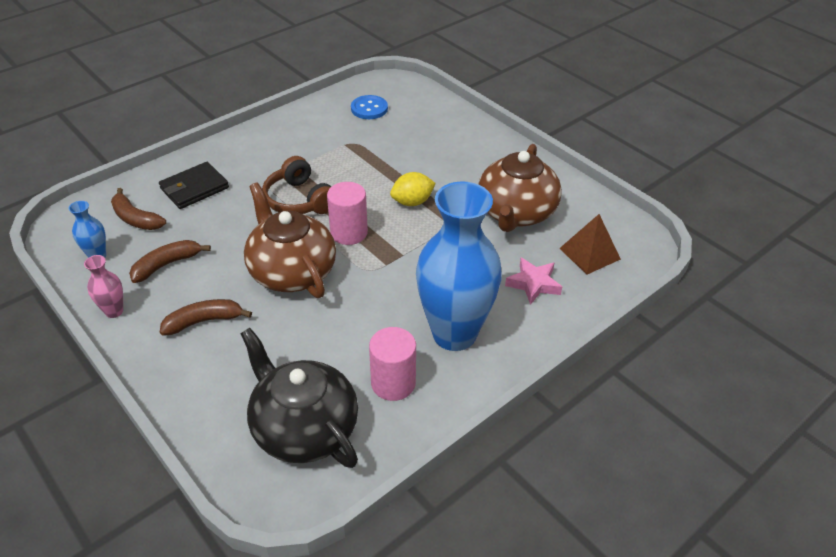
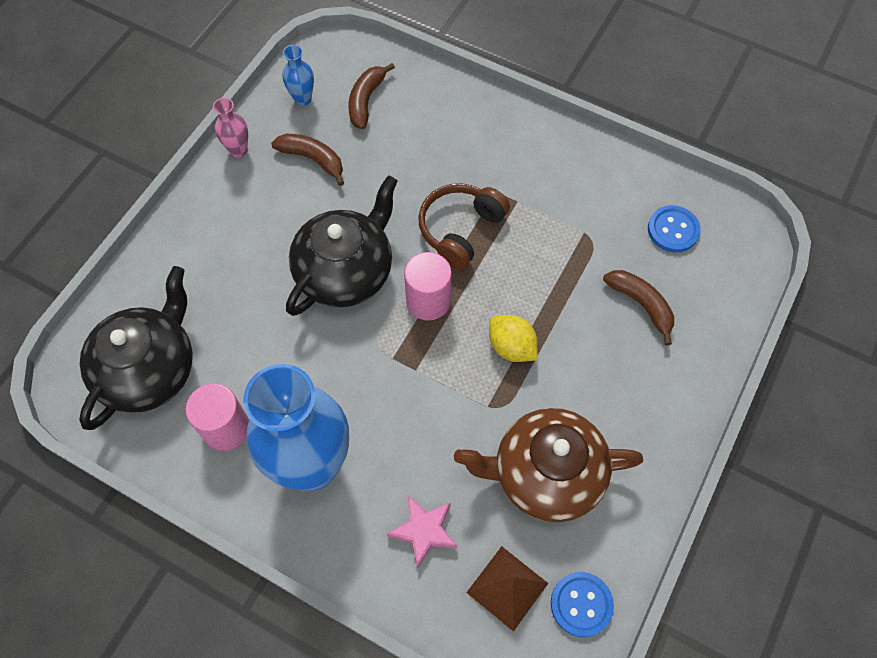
camera: 70 degrees right, 20 degrees up
(194, 188) = (434, 125): black wallet -> none
(204, 321) = (251, 227): brown banana -> brown banana (641, 305)
(292, 272) = (346, 272): brown teapot -> black teapot
(611, 223) = (581, 604): none -> blue button

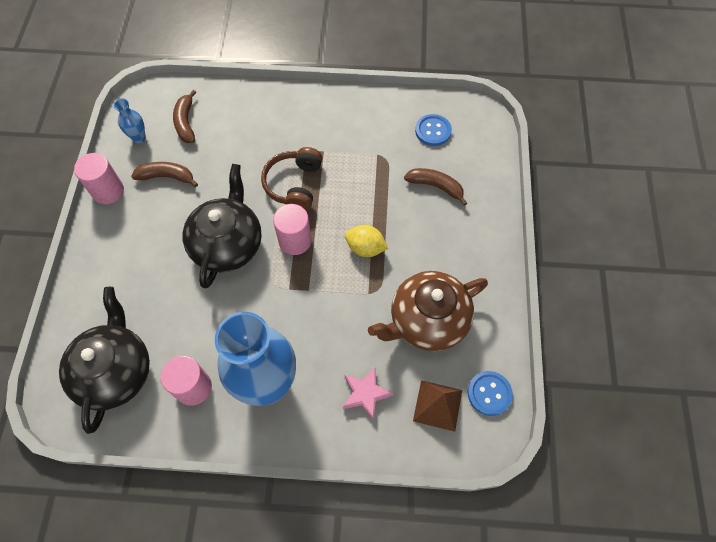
camera: 25 degrees left, 0 degrees up
(238, 150) = (108, 191): pink vase -> pink cylinder

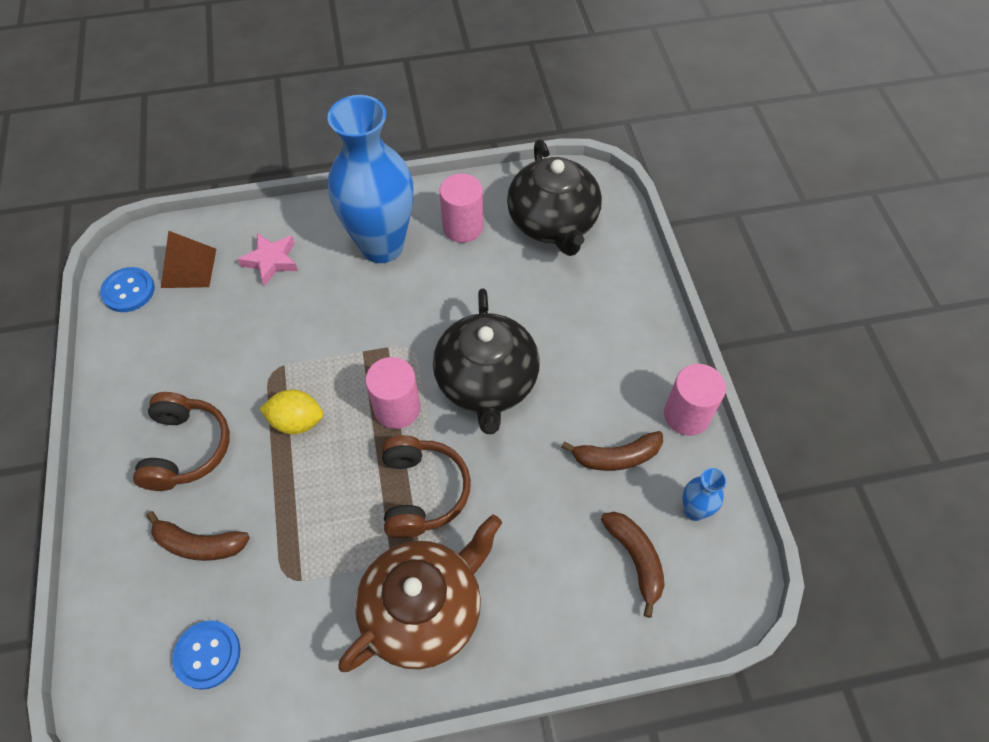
camera: 165 degrees right, 5 degrees down
(427, 320) = (204, 350): brown teapot -> brown teapot (424, 610)
(442, 247) = (187, 448): none -> brown headphones

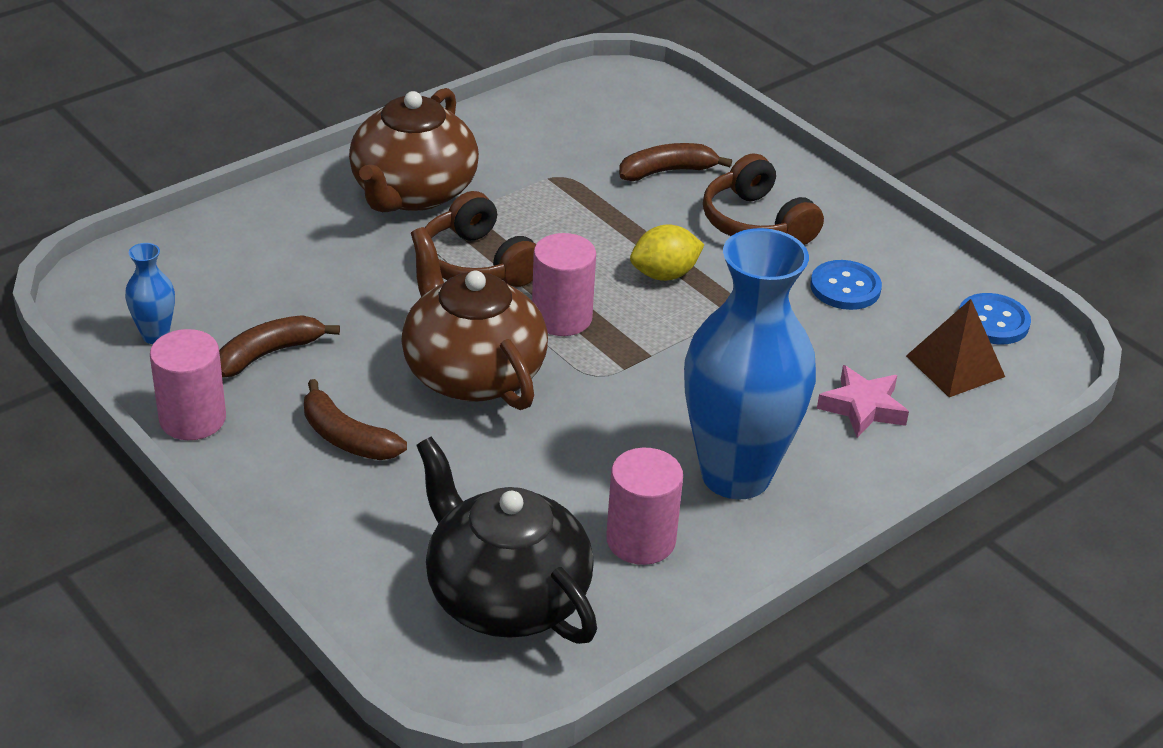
camera: 150 degrees right, 20 degrees down
(207, 655) = (587, 121): blue button -> blue button (845, 287)
(486, 382) = (472, 373): black teapot -> brown teapot
(635, 559) = (210, 281): brown banana -> brown banana (346, 437)

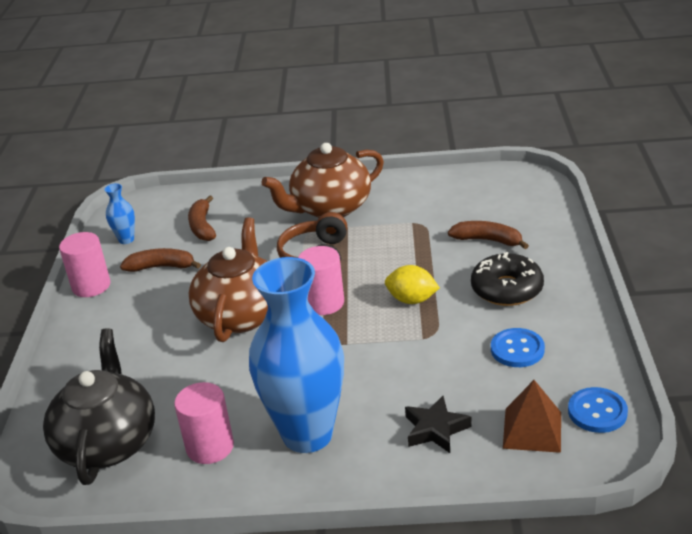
camera: 45 degrees right, 5 degrees down
(346, 437) = (142, 324): brown banana -> brown banana (202, 226)
(756, 223) = (507, 289): brown headphones -> black donut
(862, 407) = (435, 429): pink star -> black star

